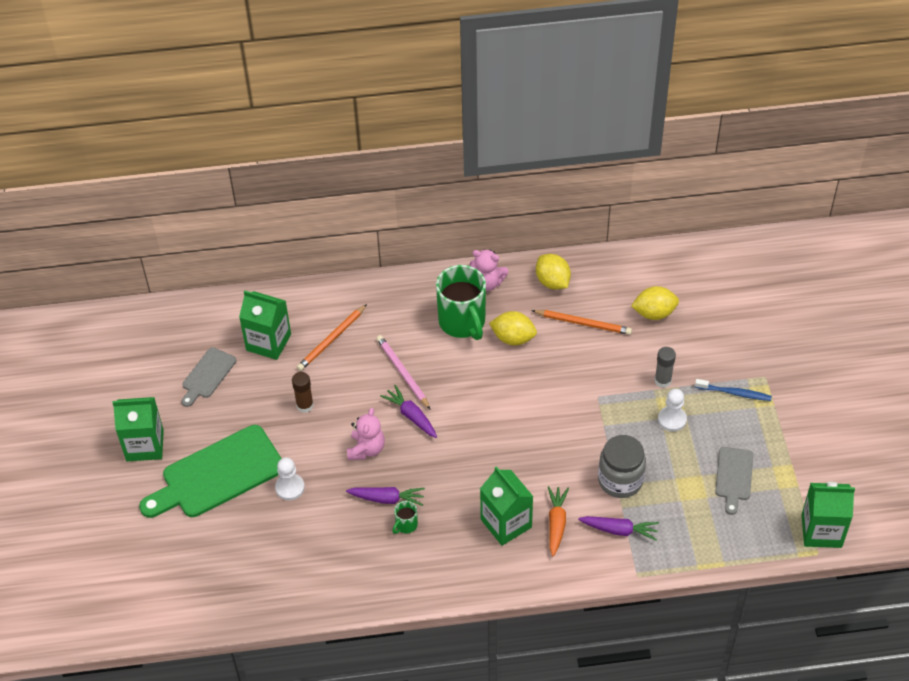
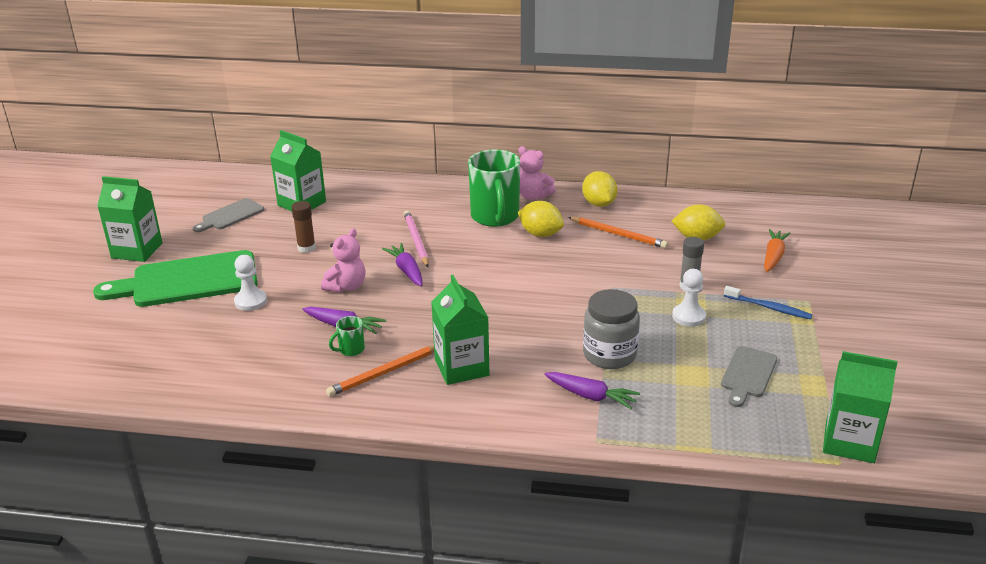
camera: 15 degrees right, 20 degrees down
(331, 340) = (361, 210): orange pencil -> orange pencil (384, 373)
(556, 523) = (519, 377): orange carrot -> orange carrot (773, 256)

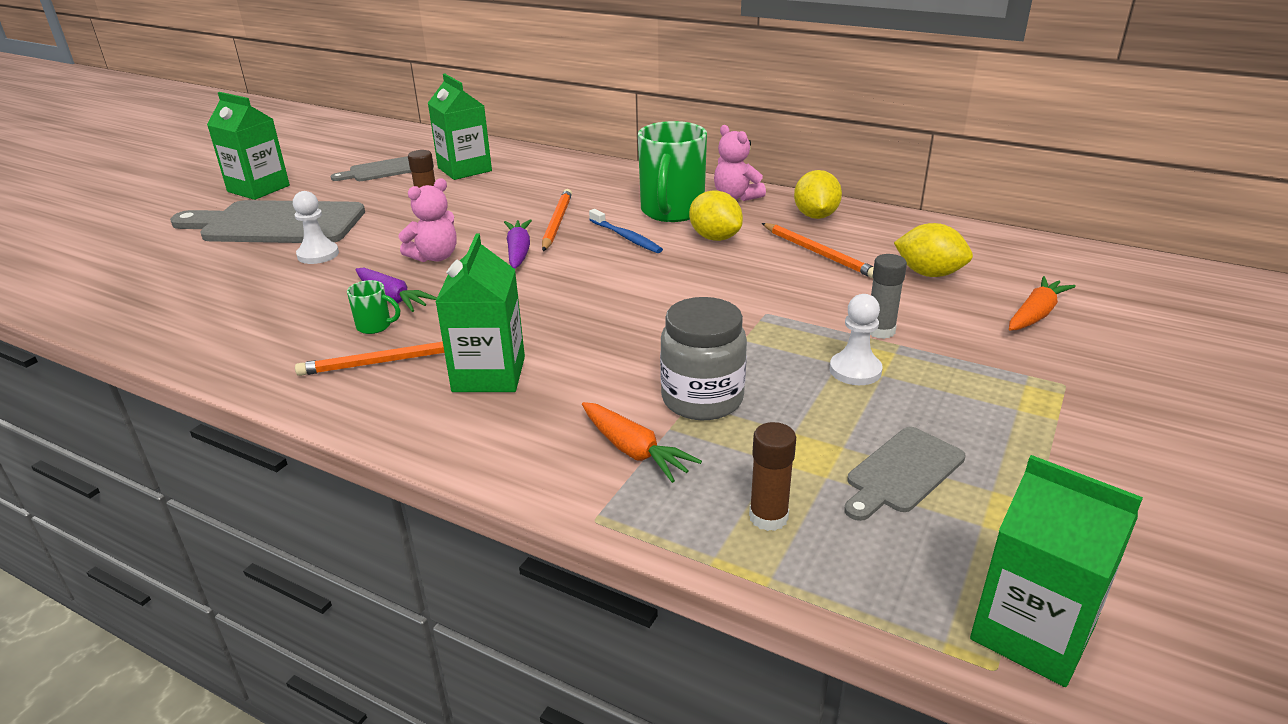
camera: 20 degrees right, 0 degrees up
(187, 280) = (276, 224): green cutting board -> grey cutting board
(351, 350) = (375, 326): green mug -> green mug turned 150 degrees counterclockwise
(416, 241) = (557, 222): pink pencil -> orange pencil
(591, 396) = (634, 451): purple carrot -> orange carrot
(691, 416) = (768, 517): none -> brown glue stick
(768, 307) = (991, 381): blue toothbrush -> blue toothbrush (626, 237)

